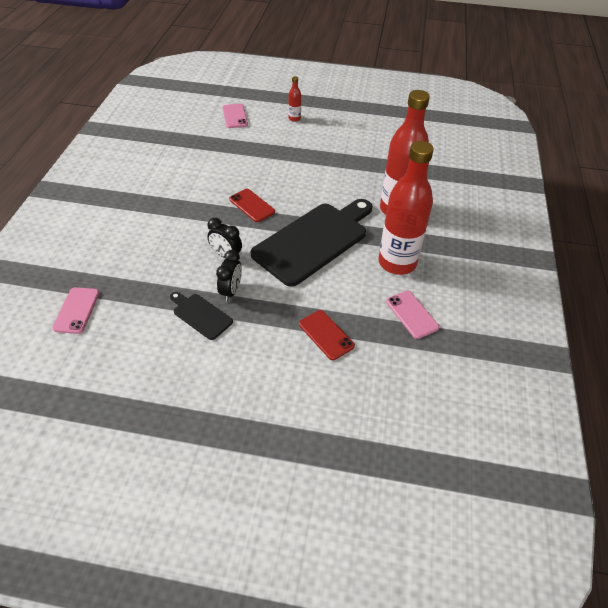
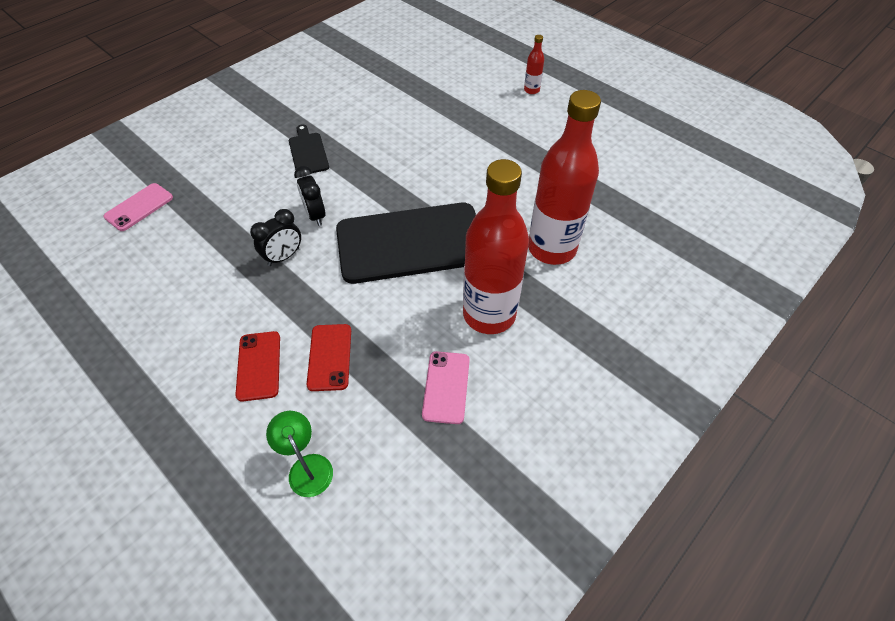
camera: 35 degrees right, 5 degrees up
(200, 315) = (233, 267): black cutting board -> black cutting board (308, 152)
(235, 116) = (467, 65): pink phone -> none
(252, 205) = (392, 172): red phone -> red phone (259, 365)
(376, 402) = (307, 466): none -> green lamp

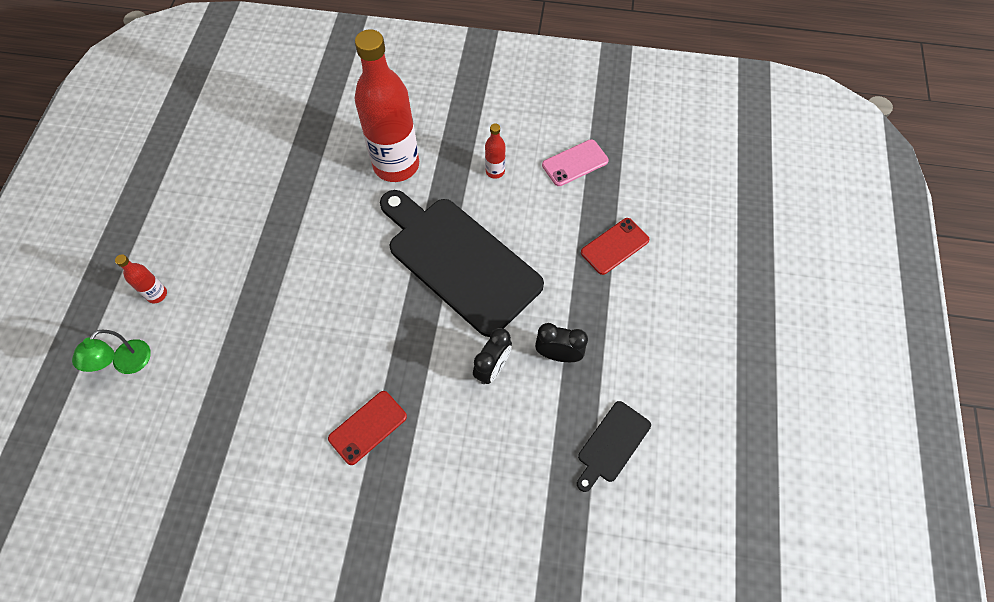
camera: 125 degrees left, 10 degrees up
(139, 207) = (613, 557): pink phone -> none
(259, 365) = (661, 286): red phone -> red phone (367, 427)
(307, 466) = (693, 202): green lamp -> green lamp (126, 364)
(308, 152) = (411, 451): black cutting board -> black cutting board (612, 444)
(489, 314) = (495, 171): red bottle -> red bottle, size x0.41

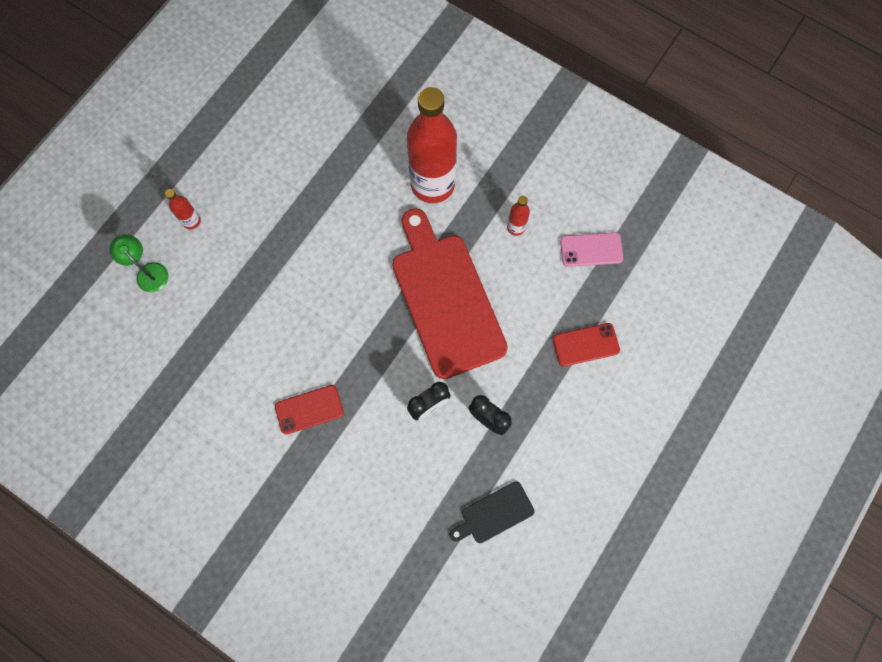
camera: 25 degrees right, 10 degrees up
(126, 364) = (148, 272): green lamp -> green lamp turned 90 degrees clockwise
(459, 260) = (446, 298): black cutting board -> red cutting board

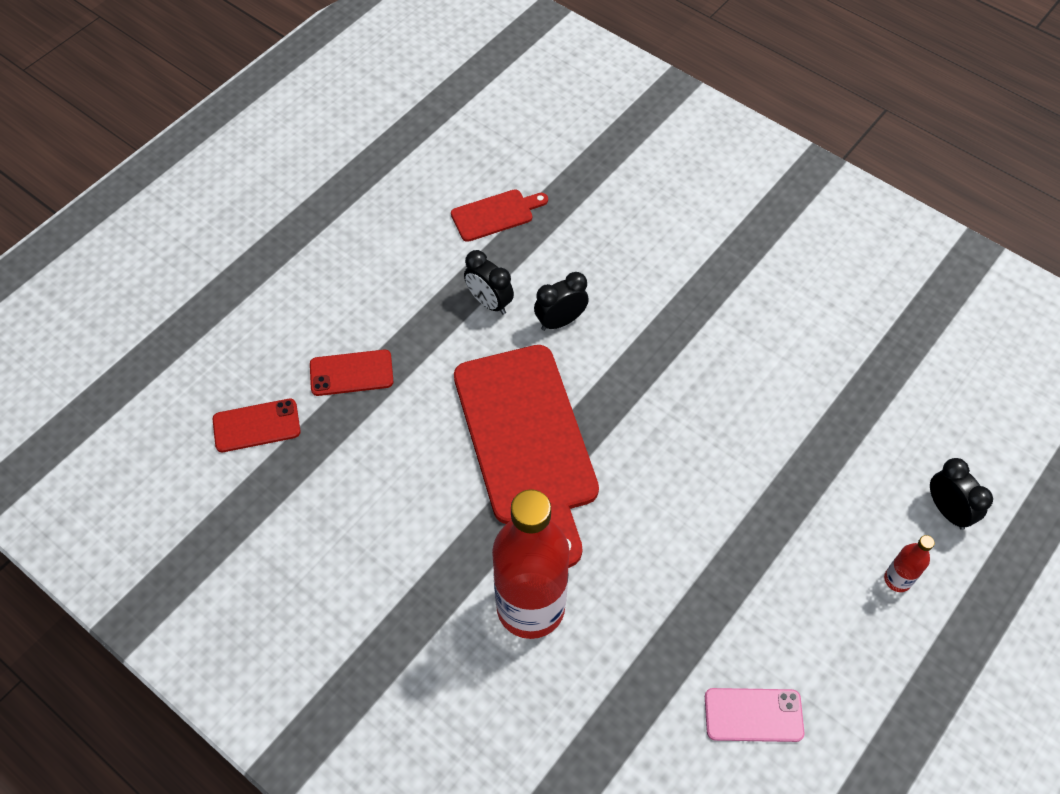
camera: 175 degrees left, 15 degrees down
(148, 272) = (947, 510): green lamp -> black clock
(309, 409) = (709, 328): red phone -> red phone (256, 426)
(494, 514) = (496, 214): black cutting board -> red cutting board
(516, 227) = (414, 531): red bottle -> none
(591, 249) = (313, 491): pink phone -> pink phone (753, 715)

